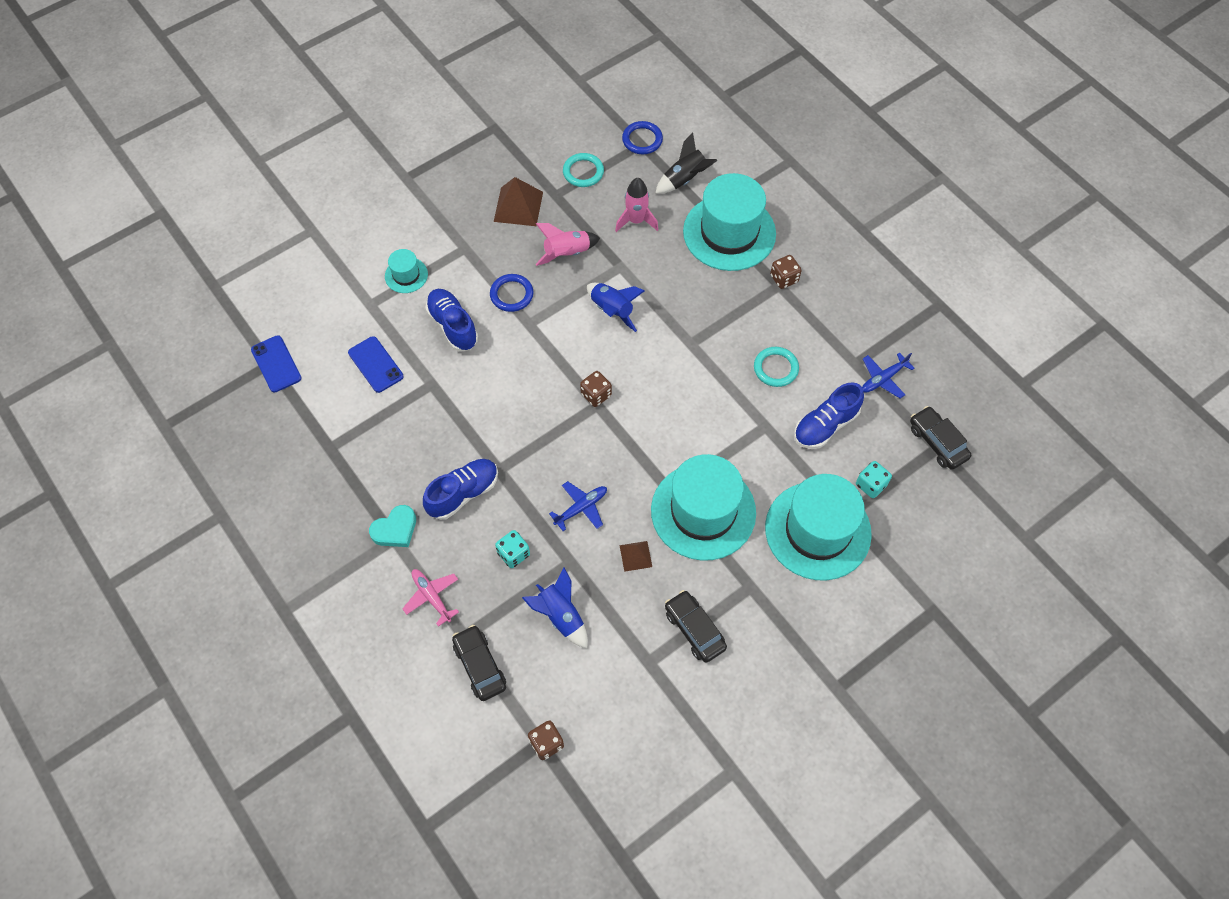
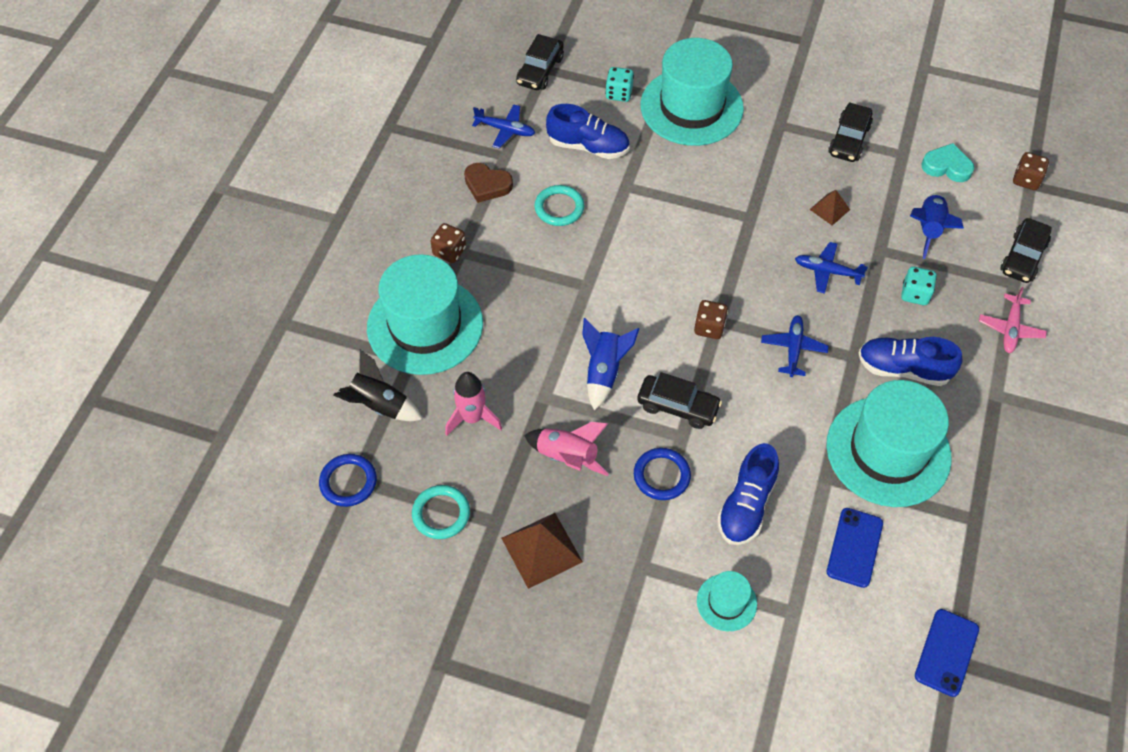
camera: 125 degrees left, 5 degrees down
(395, 529) = (988, 399): turquoise heart -> turquoise heart (946, 166)
(536, 435) = (793, 349): none -> blue plane
(551, 335) = (678, 406): none -> black car
(703, 511) = (746, 186): turquoise hat -> turquoise hat (888, 451)
(832, 335) = (487, 185): none -> brown heart

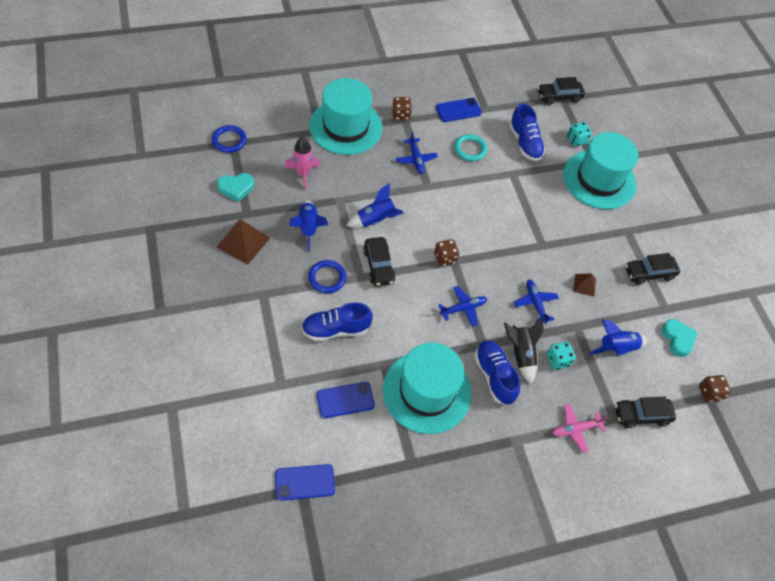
camera: 50 degrees right, 0 degrees up
(379, 405) = (283, 131): black rocket -> black rocket (521, 354)
(441, 514) = (236, 188): turquoise ring -> turquoise heart
(487, 185) = (458, 110): brown heart -> blue phone
(505, 130) = (503, 100): blue plane -> blue plane (416, 159)
(567, 457) = (308, 227): pink rocket -> blue rocket
(726, 602) = (266, 346): turquoise hat -> none

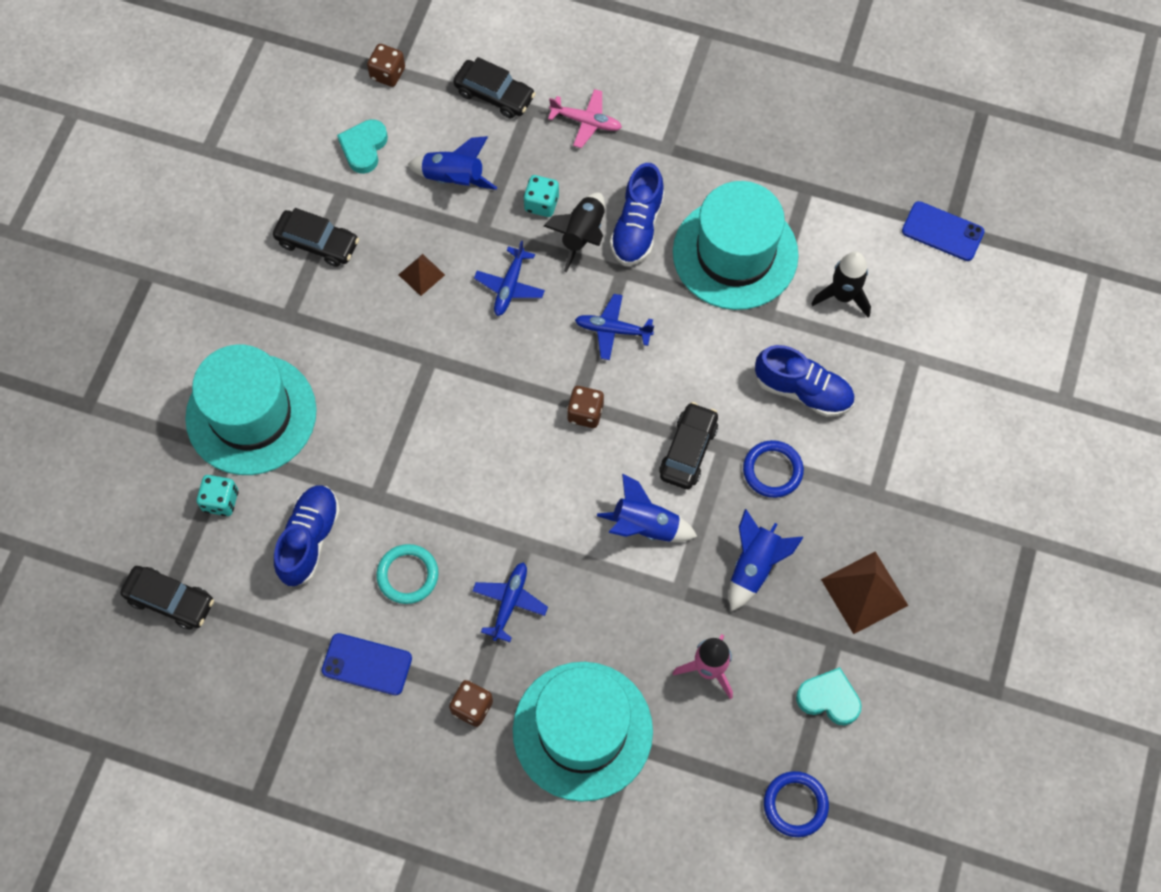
camera: 140 degrees left, 10 degrees up
(345, 400) = (843, 296): blue phone -> black rocket

